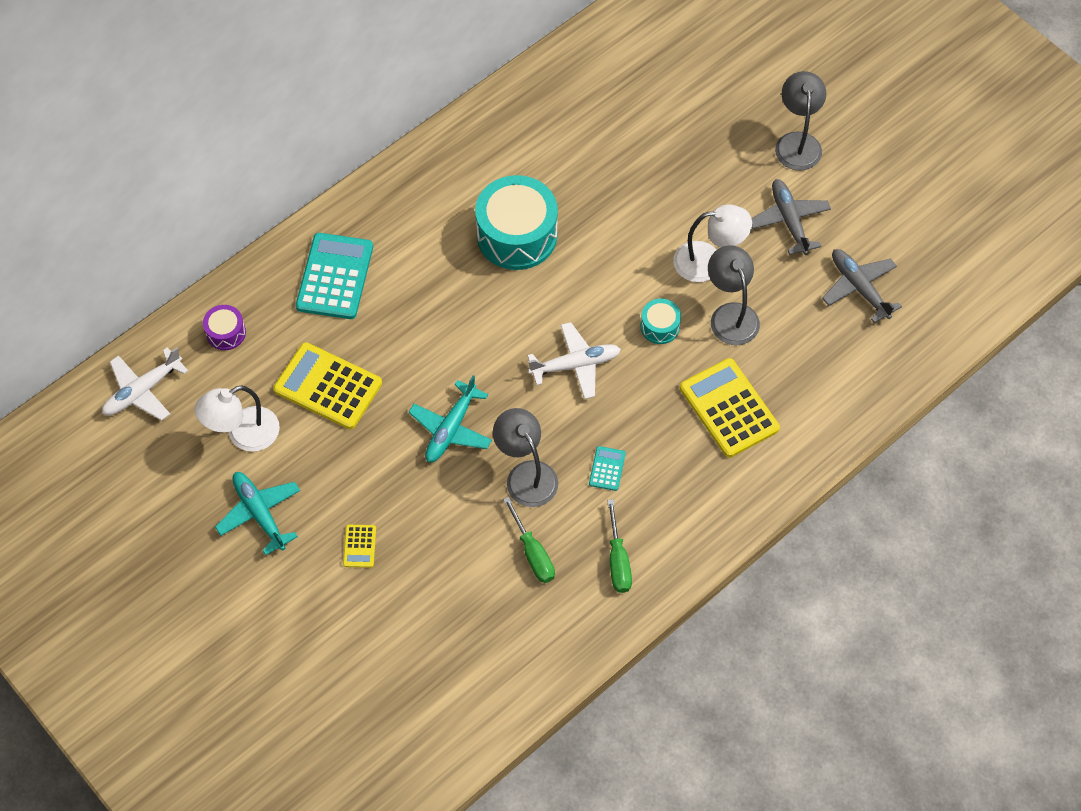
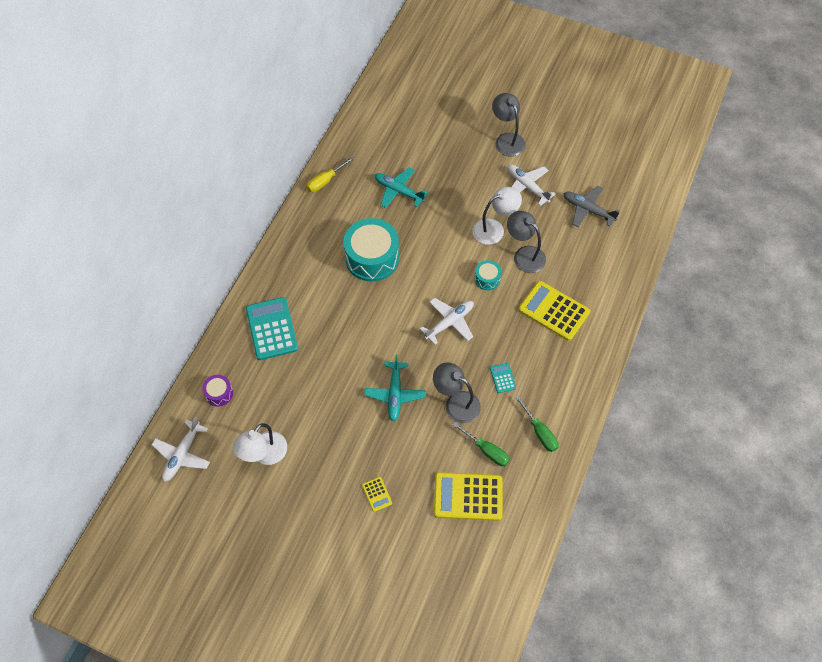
camera: 25 degrees left, 0 degrees up
(260, 513) = (301, 501): turquoise plane -> turquoise plane (398, 191)
(328, 386) = (303, 400): yellow calculator -> yellow calculator (468, 496)
(509, 104) = (325, 181): none -> yellow screwdriver
(789, 220) = (527, 186): grey plane -> white plane

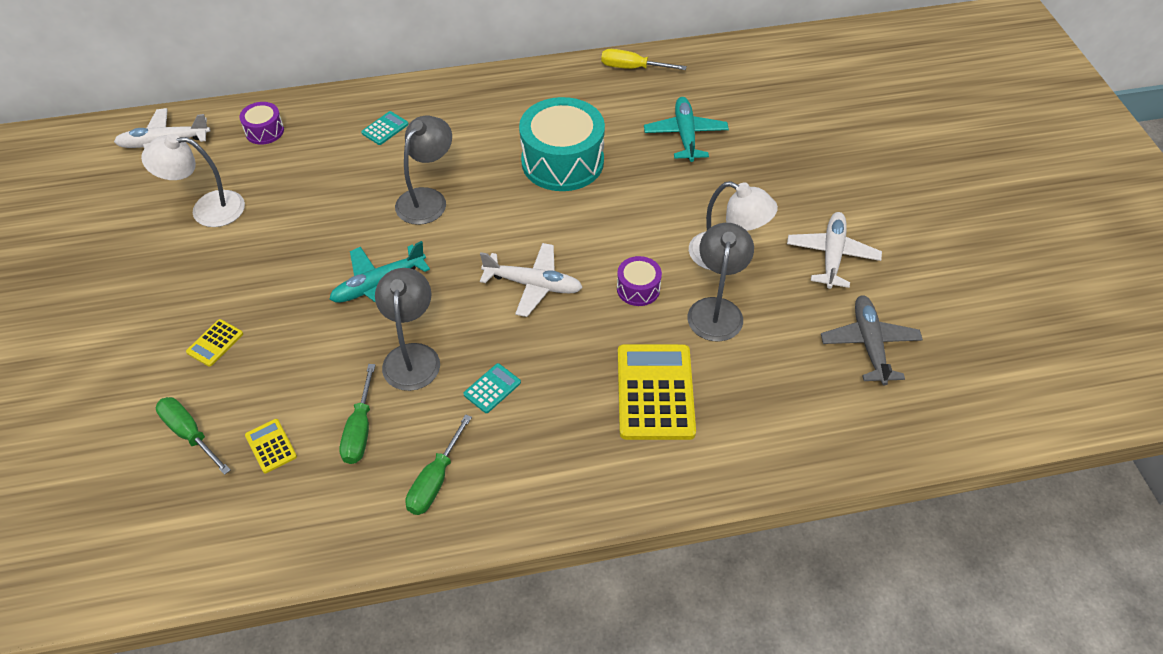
camera: 55 degrees right, 10 degrees down
(272, 329) = (385, 128): turquoise calculator -> turquoise calculator, size x0.46
(433, 532) = (190, 434): none -> green screwdriver
(468, 496) = (271, 446): yellow calculator -> yellow calculator, size x0.46
(487, 279) = (638, 289): turquoise drum -> purple drum
(507, 140) = (883, 195): grey lamp -> grey lamp (427, 199)

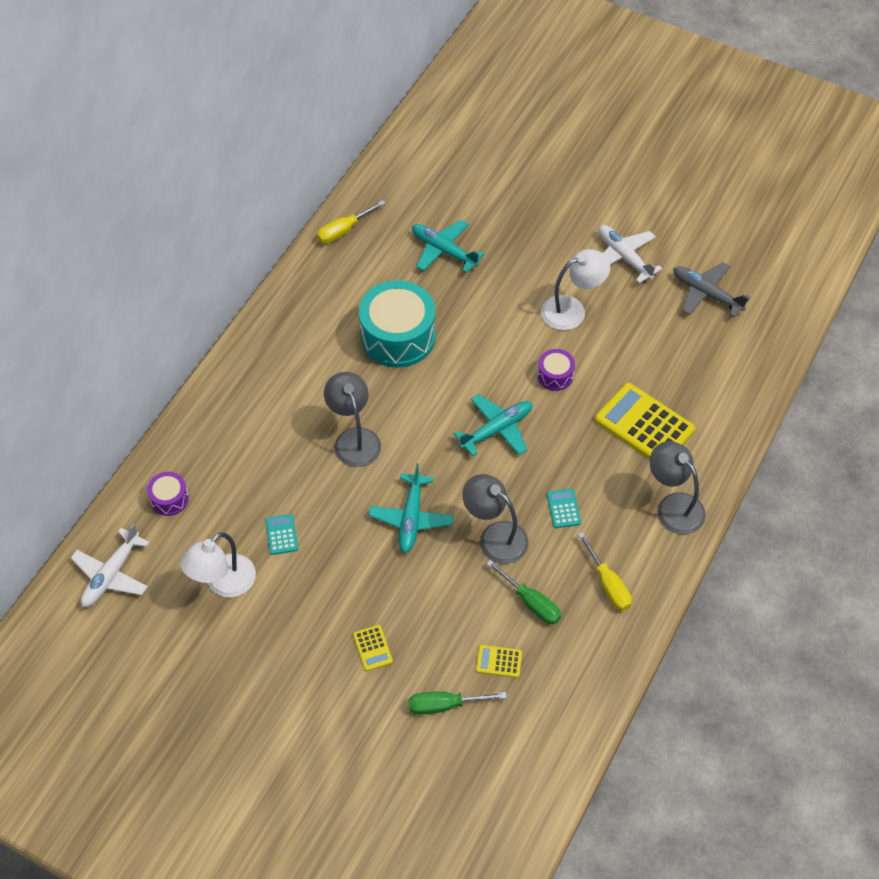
camera: 50 degrees left, 5 degrees up
(385, 128) = (250, 420): turquoise calculator -> turquoise calculator (281, 534)
(435, 480) = (608, 584): green screwdriver -> yellow screwdriver
(533, 285) = (497, 429): white plane -> turquoise plane
(716, 309) = (610, 347): grey lamp -> grey lamp (673, 506)

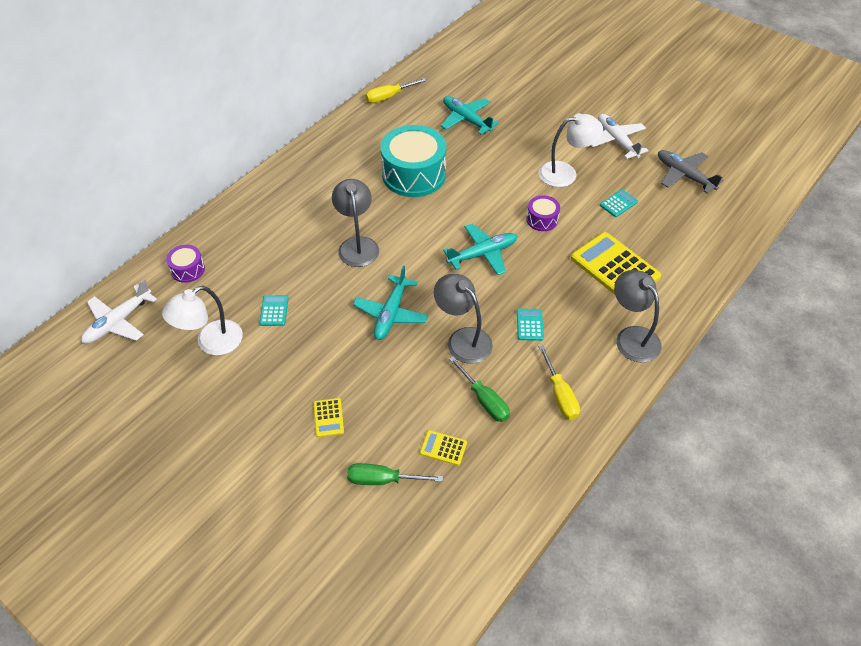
camera: 10 degrees right, 5 degrees down
(637, 342) = (618, 203): none -> turquoise calculator

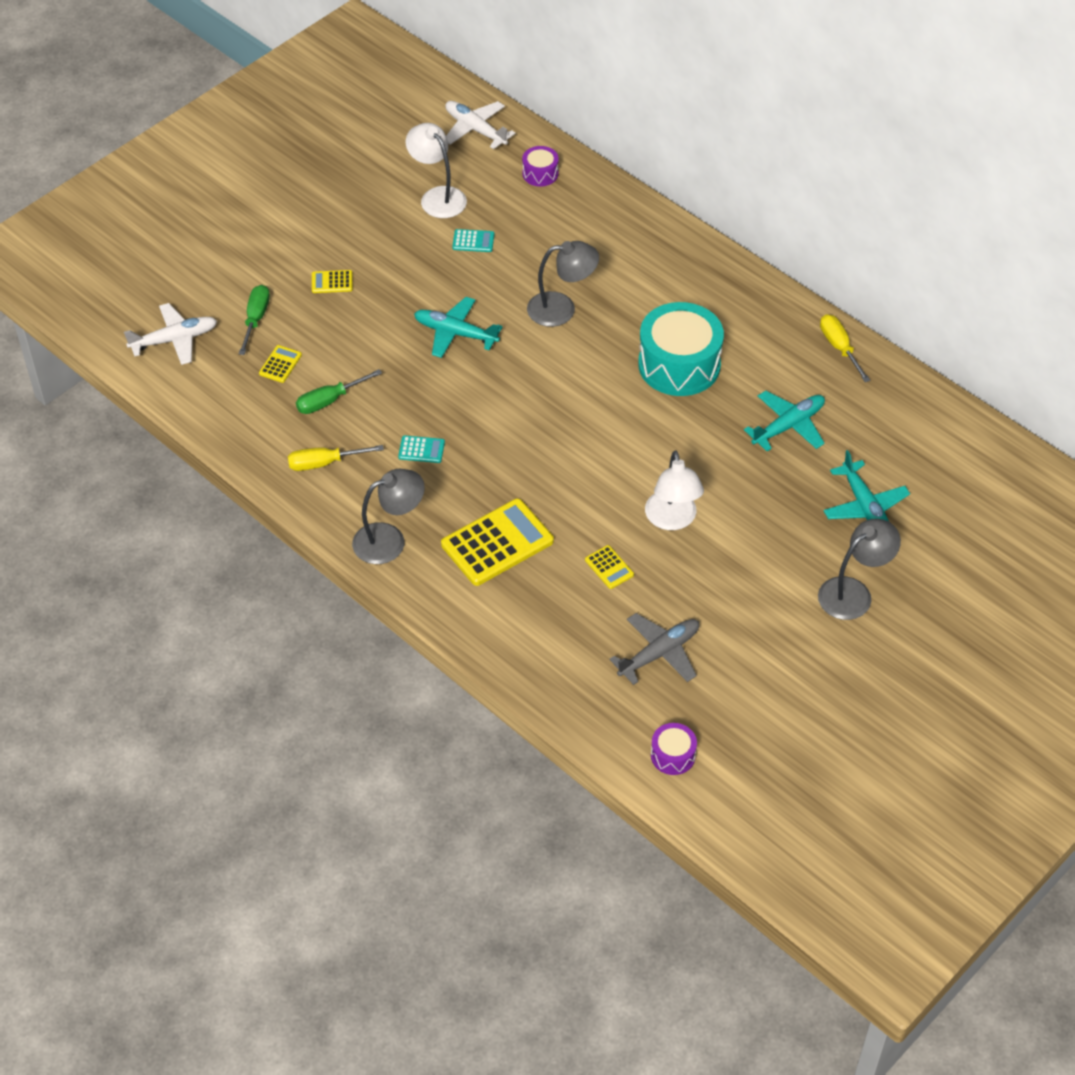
camera: 95 degrees right, 0 degrees up
(463, 339) = (411, 390): grey lamp -> grey lamp (853, 592)
(483, 254) = (534, 419): turquoise plane -> turquoise plane (865, 507)
(542, 219) = (587, 483): purple drum -> purple drum (673, 755)
(616, 141) = (737, 588): white plane -> white plane (175, 340)
(618, 203) = (609, 567): turquoise calculator -> yellow calculator

